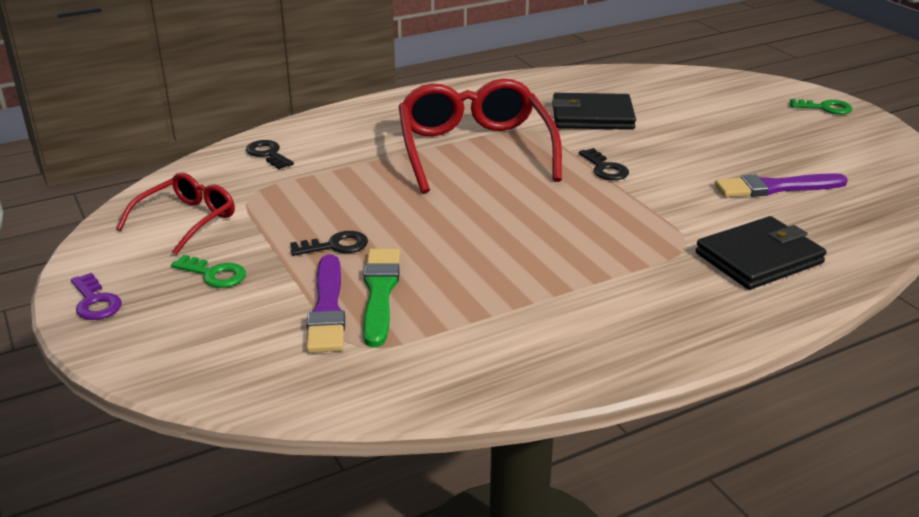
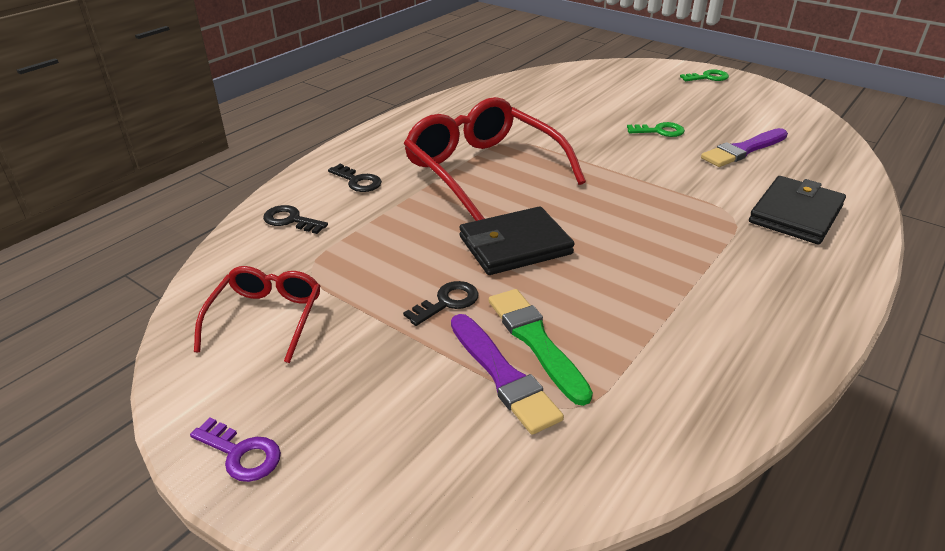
camera: 25 degrees left, 5 degrees up
(214, 274) = (351, 373): green key -> green key (660, 131)
(592, 116) = (550, 119): black wallet -> black wallet (515, 245)
(605, 168) = (606, 163): black key -> black key (358, 181)

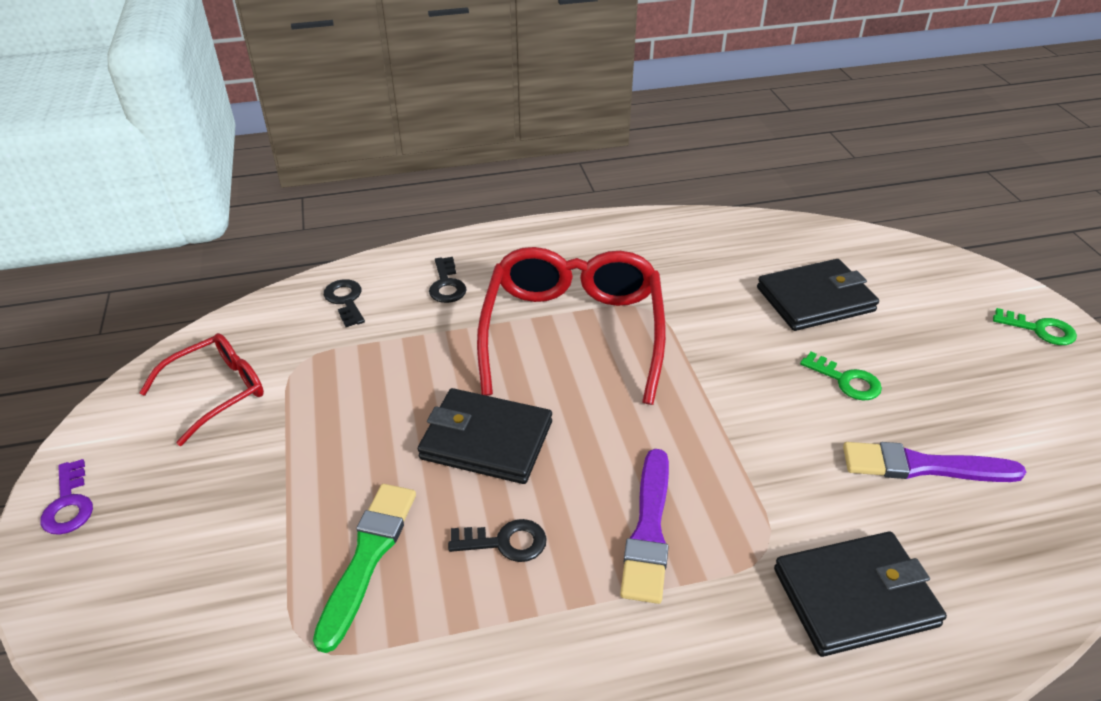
camera: 40 degrees right, 5 degrees up
(447, 302) = (353, 465): black key -> black key (505, 542)
(503, 376) = (299, 571): purple brush -> purple brush (648, 530)
(592, 103) = (815, 299): none -> black wallet

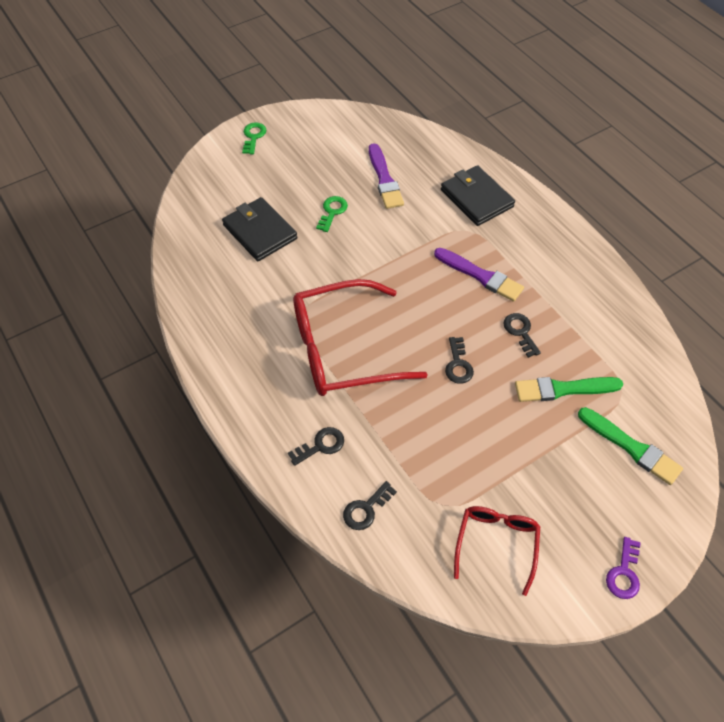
camera: 110 degrees left, 15 degrees up
(69, 504) = (624, 573): purple key -> purple key turned 150 degrees clockwise
(211, 606) = (631, 447): none -> green brush
(216, 392) = (496, 544): red glasses -> red glasses turned 75 degrees clockwise
(486, 440) = (458, 364): black wallet -> black key
(648, 530) = (480, 276): purple brush -> purple brush turned 45 degrees clockwise

